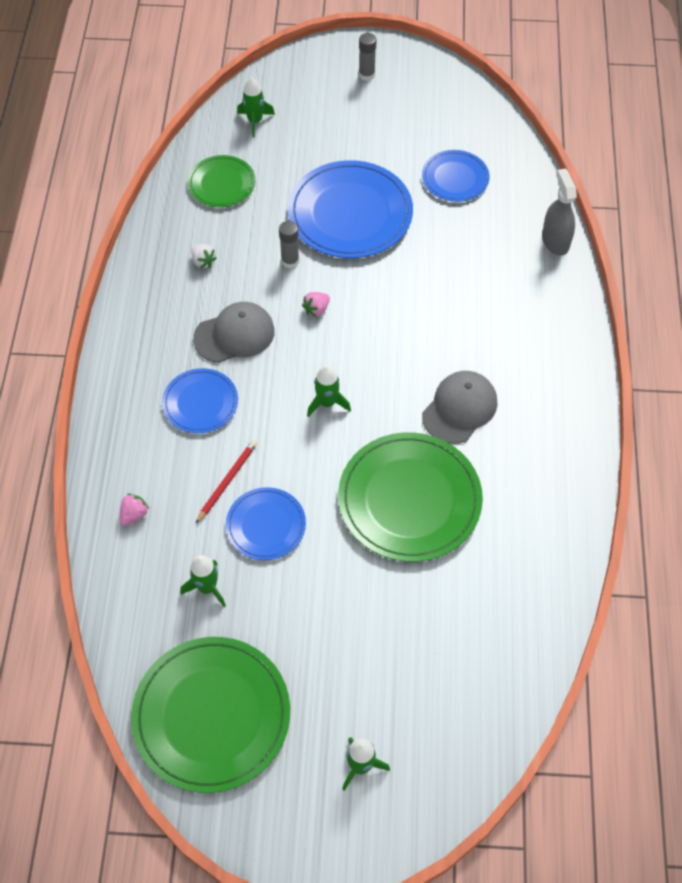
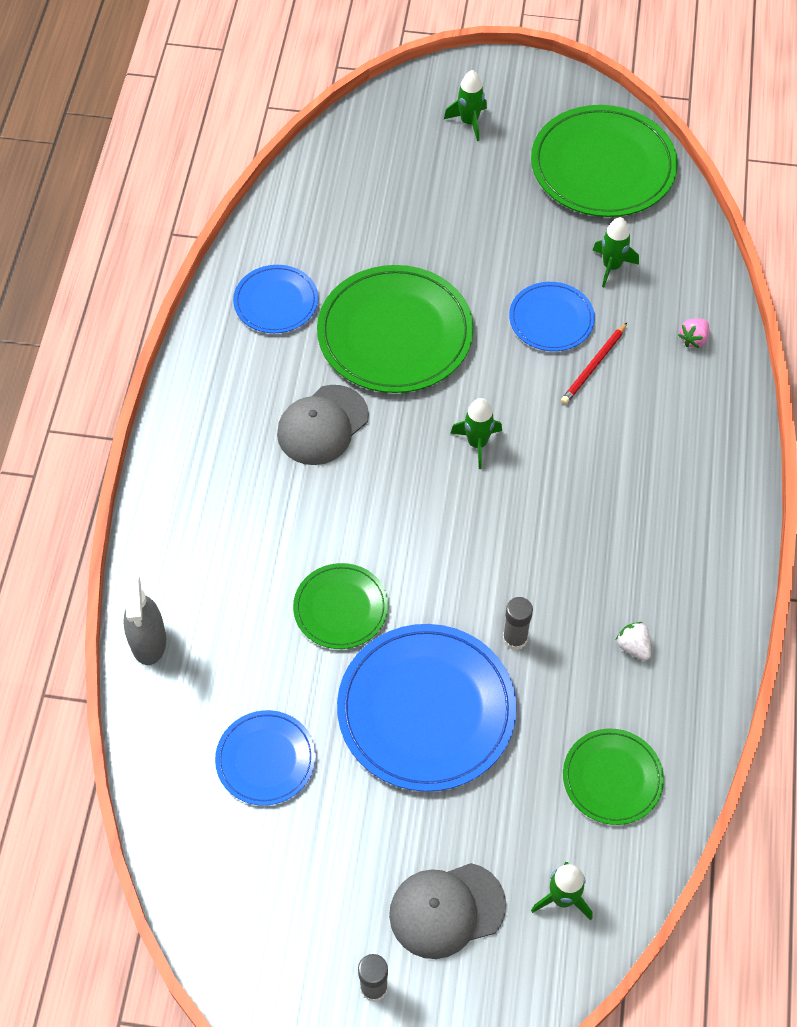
camera: 175 degrees left, 0 degrees up
(200, 403) = (627, 455): blue plate -> blue plate (276, 302)
(234, 335) = (588, 537): grey cap -> grey cap (446, 910)
(316, 309) = (483, 564): pink strawberry -> none
(420, 272) = (341, 608): none -> green plate

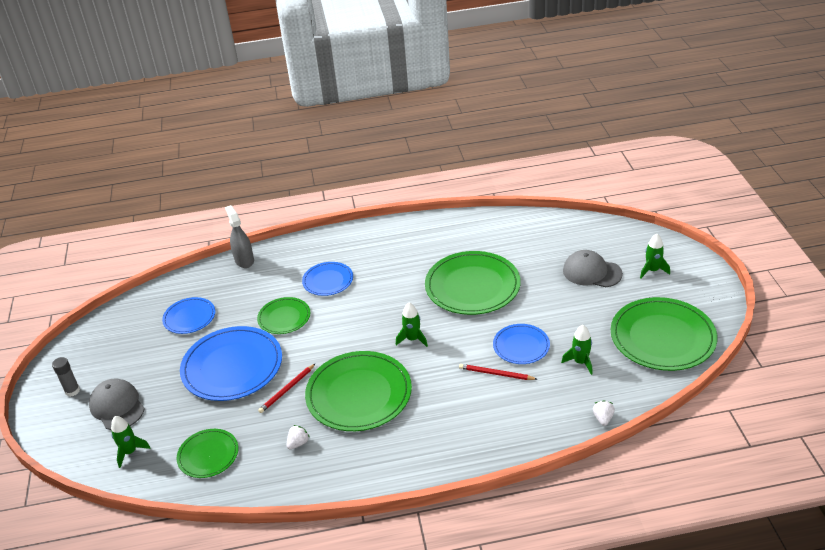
camera: 75 degrees right, 20 degrees down
(148, 641) = (244, 260): grey spray bottle -> grey spray bottle turned 90 degrees clockwise
(276, 302) = (468, 238): blue plate -> blue plate (328, 280)
(322, 425) = (396, 278): grey cap -> grey cap (592, 272)
(515, 639) = (287, 390): grey glue stick -> red pencil
(564, 543) = (359, 394): none -> green plate
(693, 339) = (545, 416): pink strawberry -> none
(720, 281) = (603, 418): none -> white strawberry

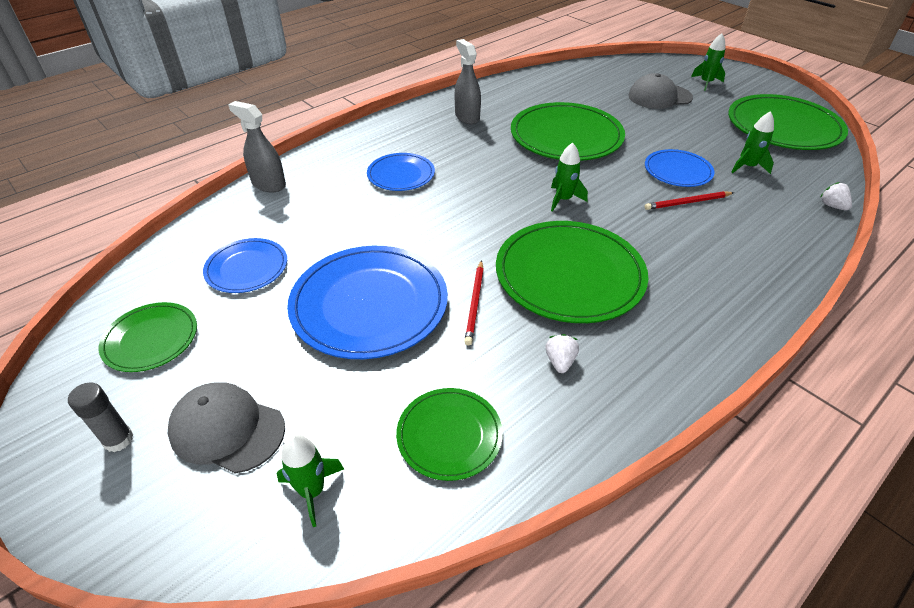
camera: 35 degrees left, 5 degrees up
(284, 317) = (385, 226): green plate -> green plate (151, 339)
(418, 244) = (467, 117): none -> grey spray bottle

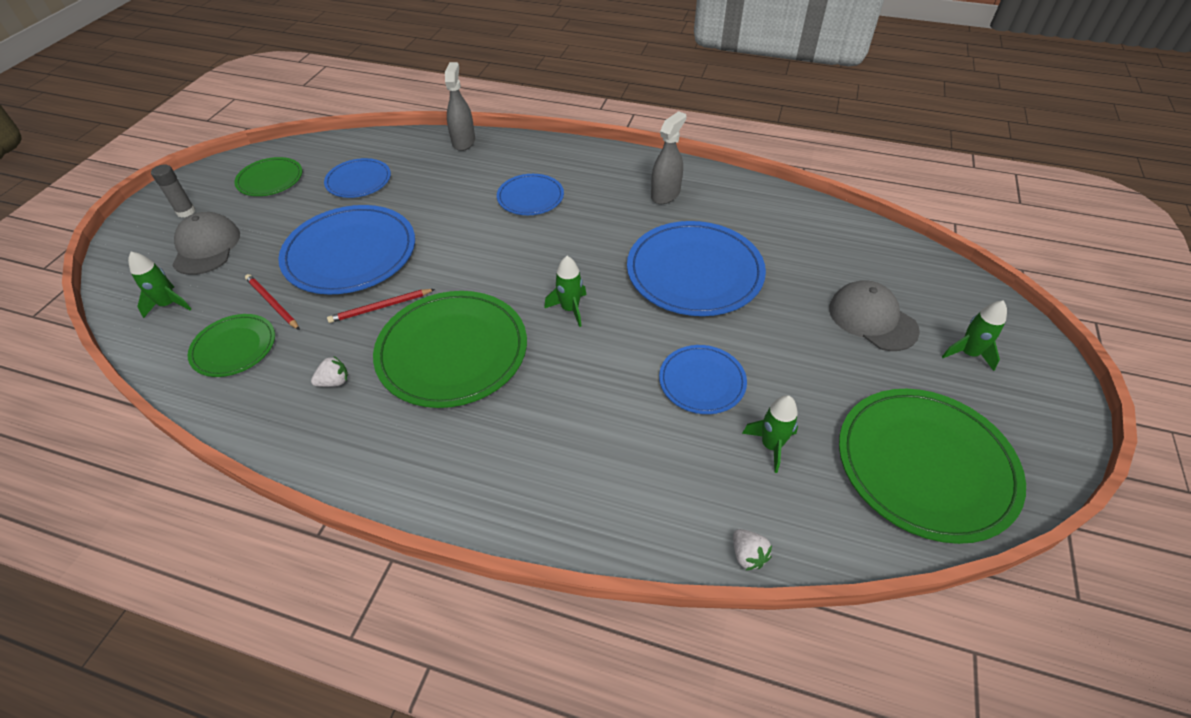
camera: 60 degrees right, 5 degrees up
(566, 136) = (694, 272): green plate -> blue plate
(687, 202) = (640, 406): red pencil -> red pencil (272, 303)
(832, 206) = (747, 555): white strawberry -> white strawberry turned 120 degrees clockwise

